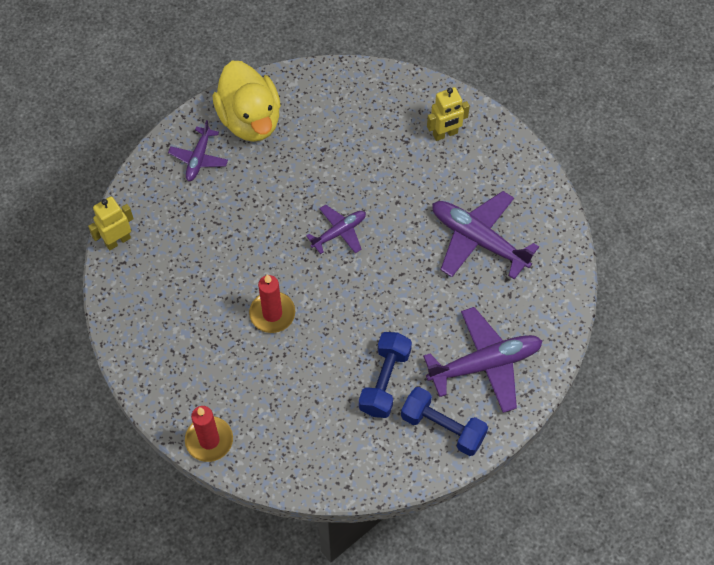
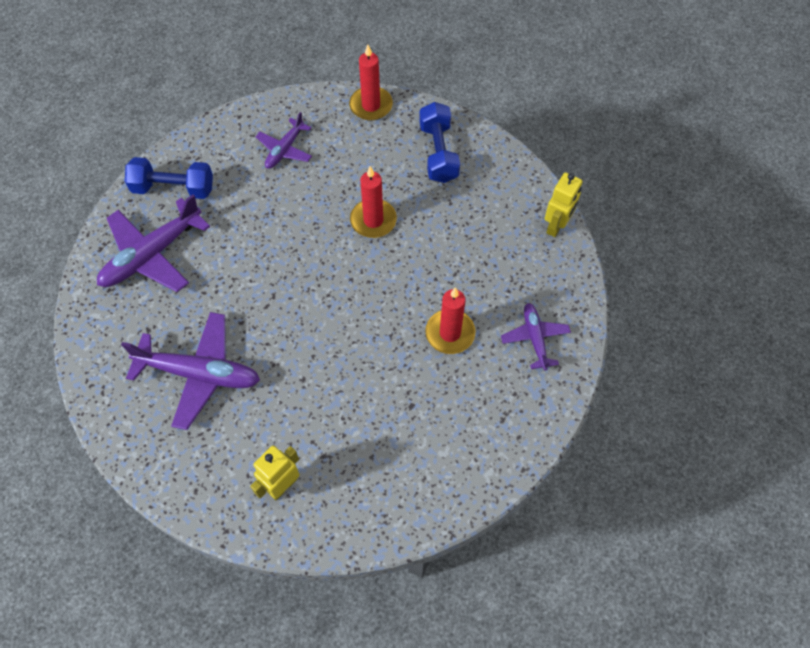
camera: 155 degrees right, 0 degrees up
(250, 119) = (509, 406): yellow duck -> none
(262, 189) = (450, 333): none -> red candle
(339, 232) = (348, 322): purple plane -> purple plane (285, 149)
(385, 381) = (241, 205): blue dumbbell -> blue dumbbell (438, 153)

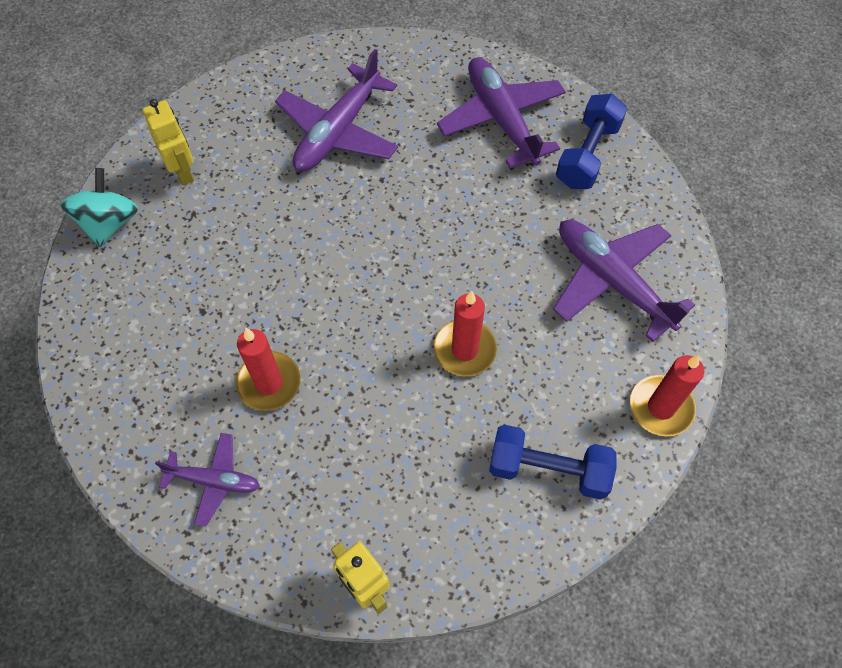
camera: 110 degrees right, 0 degrees up
(285, 149) = (611, 281): purple plane -> purple plane, size x1.77
(357, 523) = (109, 223): none -> turquoise spinning top

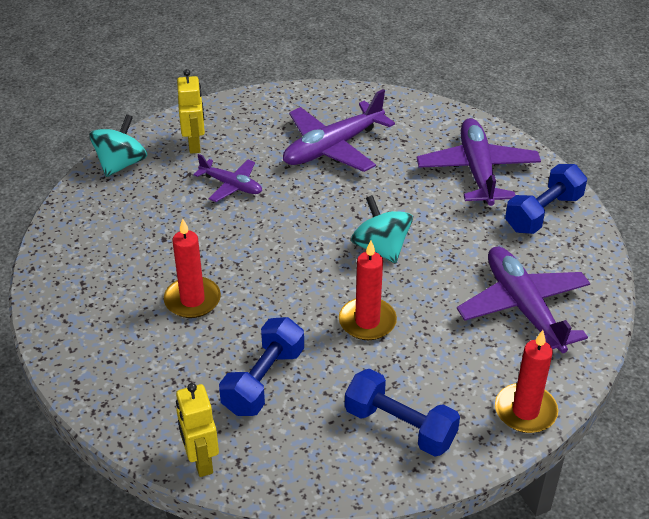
camera: 20 degrees right, 20 degrees down
(214, 480) = (116, 353): purple plane -> purple plane (231, 185)
(388, 461) = (263, 380): none -> blue dumbbell
(441, 250) = (381, 248): none -> turquoise spinning top

